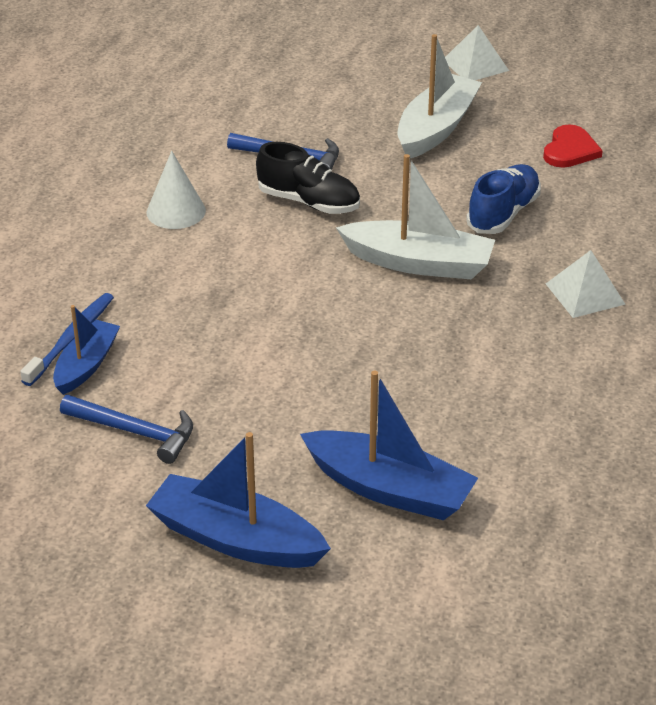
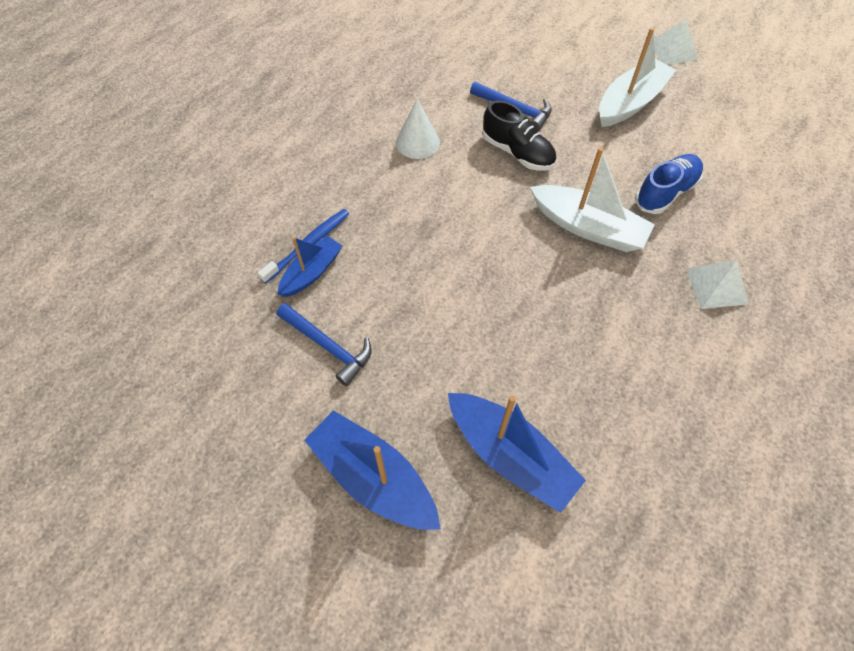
camera: 15 degrees right, 20 degrees up
(570, 150) = (731, 142): red heart -> none

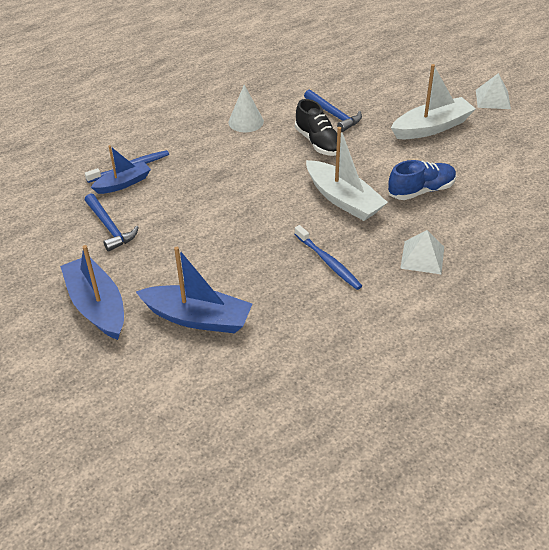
camera: 20 degrees right, 15 degrees down
(510, 455) = (198, 318): blue boat -> blue boat turned 45 degrees counterclockwise
(619, 323) = (328, 262): none -> blue toothbrush

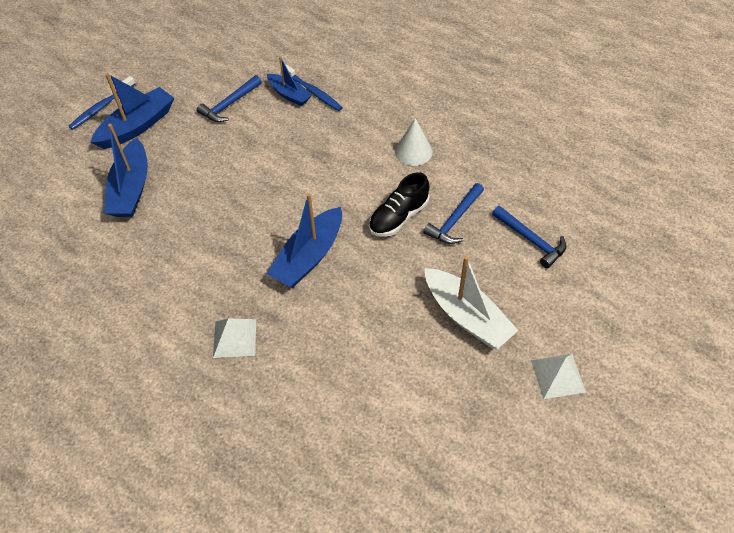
camera: 75 degrees right, 10 degrees up
(328, 262) = (213, 263): blue toothbrush -> blue toothbrush (101, 107)
(343, 199) = (309, 256): white boat -> blue boat
(368, 85) = (531, 240): none -> blue hammer
(421, 190) = (342, 322): blue shoe -> none

